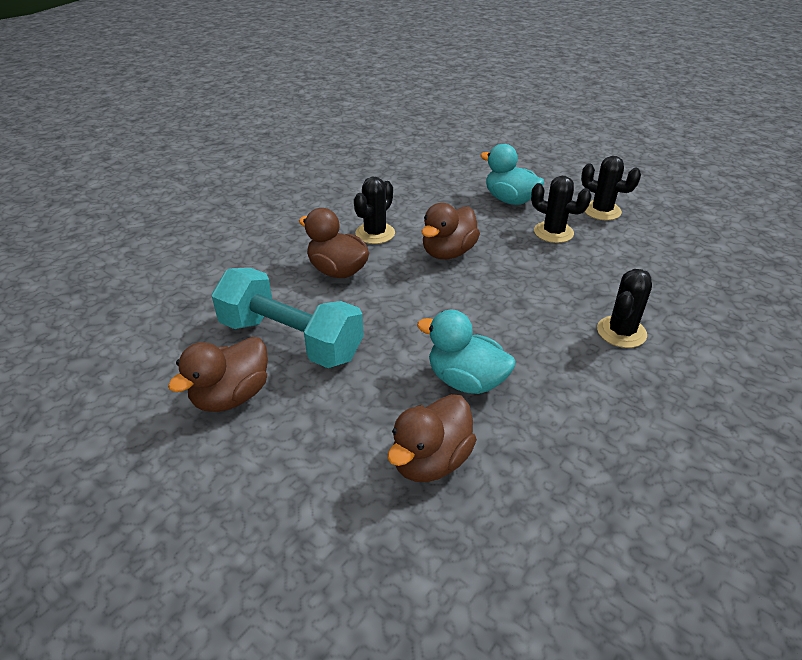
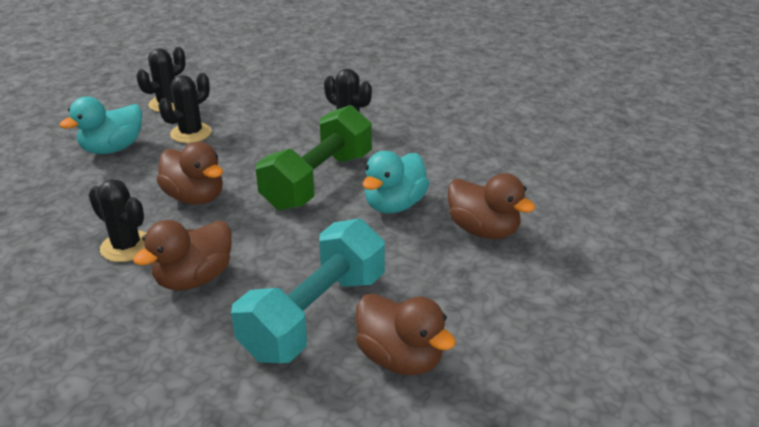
camera: 85 degrees left, 5 degrees down
(496, 321) = (318, 181): none -> green dumbbell

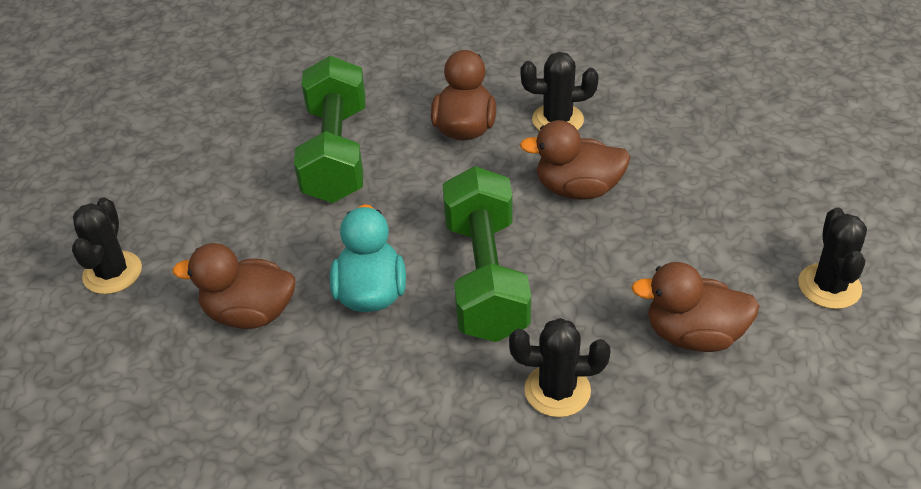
camera: 145 degrees right, 10 degrees up
(113, 148) = (754, 191): turquoise duck -> none
(191, 133) = (718, 259): black cactus -> black cactus (112, 273)
(315, 315) = (336, 153): turquoise dumbbell -> green dumbbell
(400, 358) = (241, 159): brown duck -> brown duck (693, 335)

